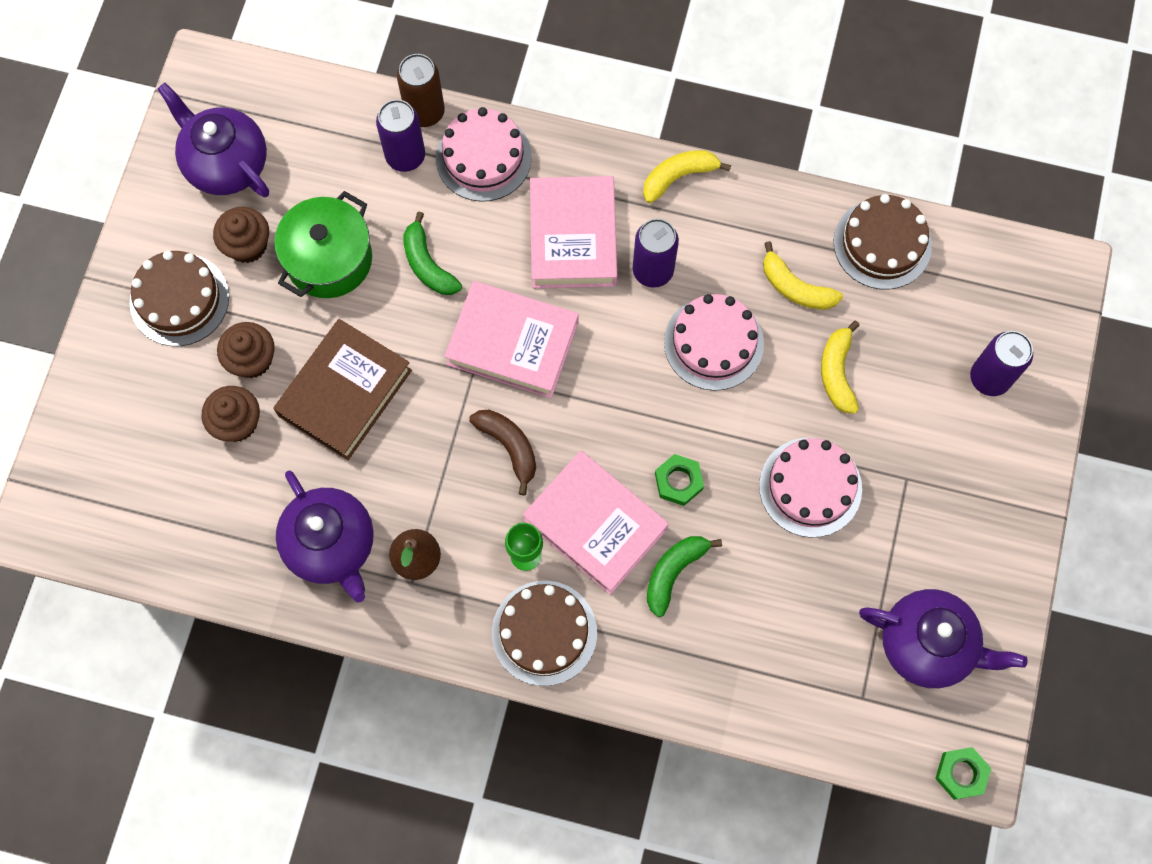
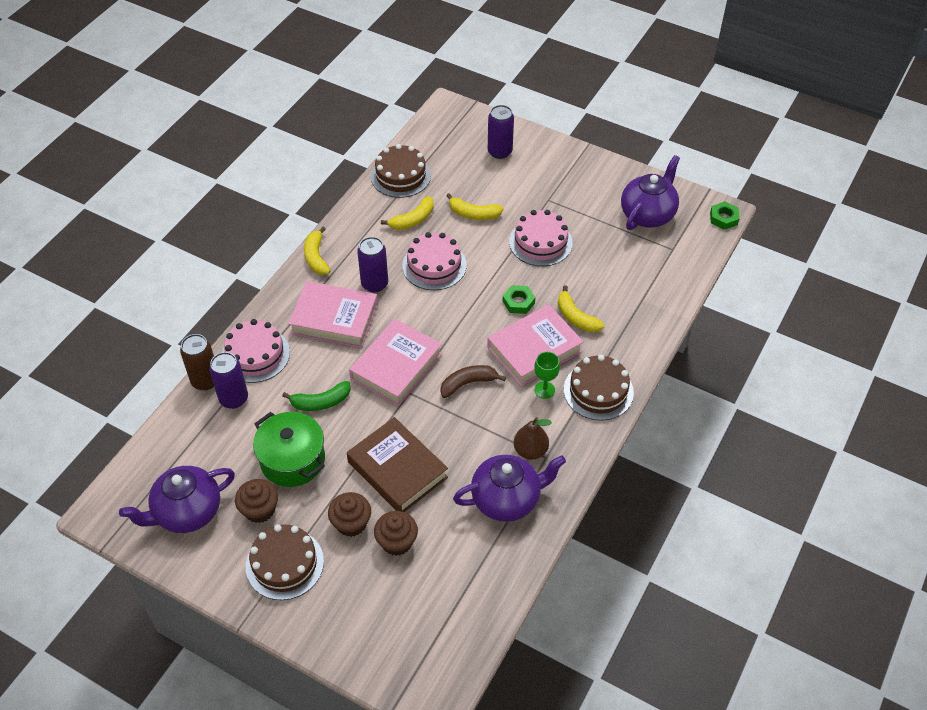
camera: 75 degrees left, 20 degrees down
(674, 572) = (576, 317): green banana -> yellow banana

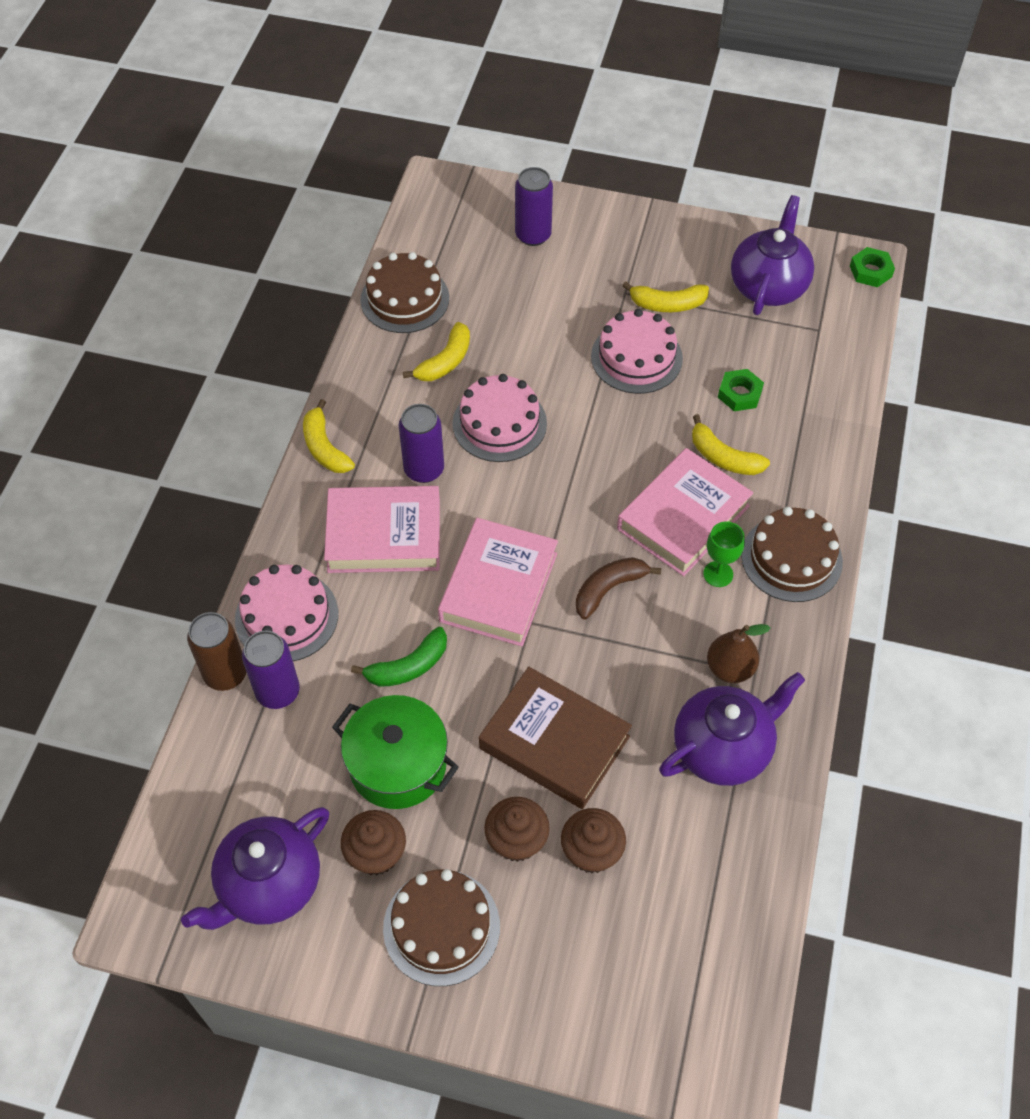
camera: 15 degrees left, 5 degrees up
(473, 214) = (528, 335): yellow banana -> yellow banana (667, 304)
(518, 302) = (637, 452): green nut -> green nut (739, 394)

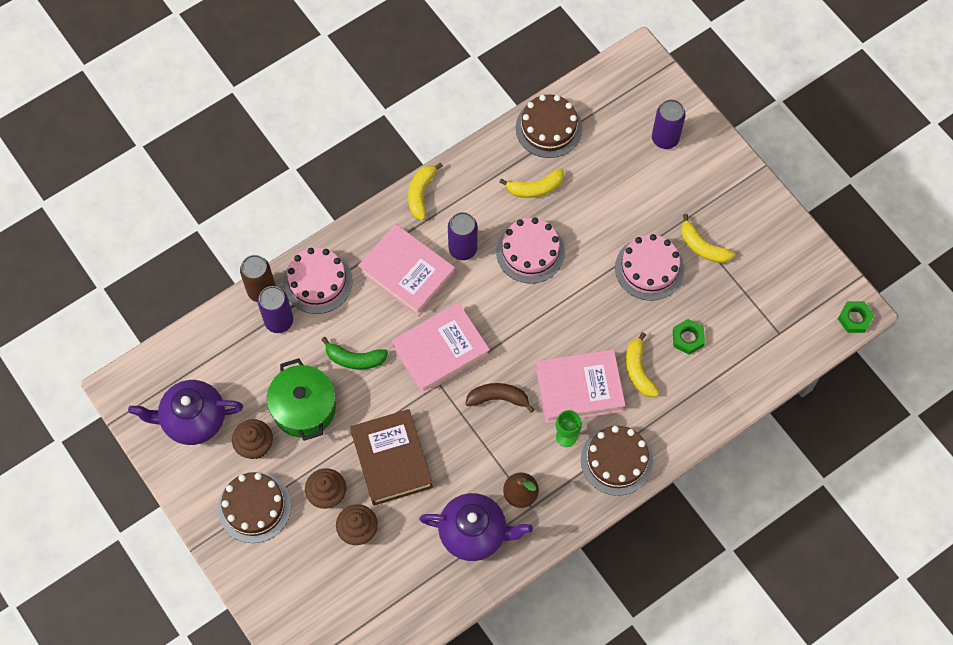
camera: 40 degrees right, 10 degrees up
(768, 286) = (777, 281): purple teapot -> none

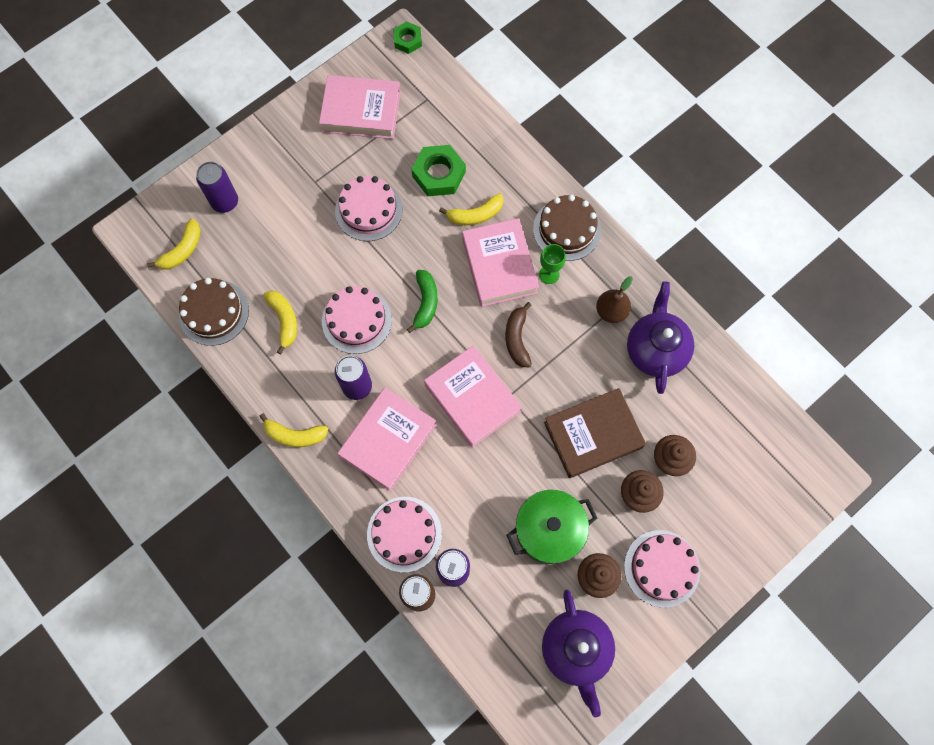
camera: 95 degrees left, 5 degrees up
(254, 507) = (661, 568): brown cake -> pink cake
(355, 359) = (489, 484): green banana -> green banana (425, 303)
(688, 338) = (438, 174): green nut -> green nut, size x1.63
(702, 247) = (343, 165): yellow banana -> yellow banana (182, 250)
(765, 267) = (361, 111): none -> pink book

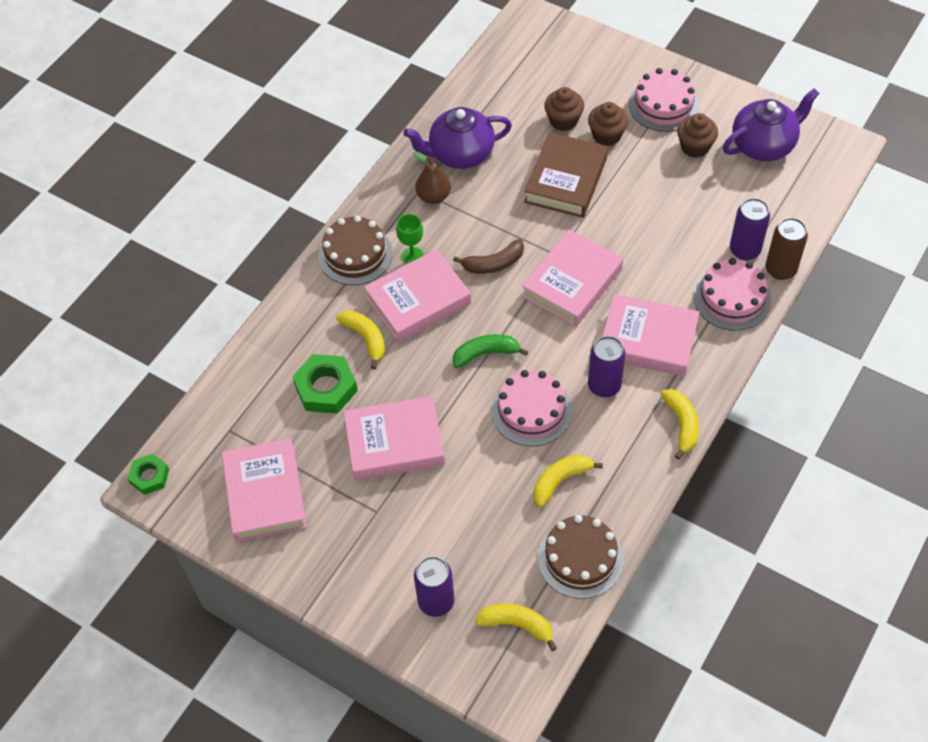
camera: 105 degrees left, 15 degrees down
(368, 210) = (394, 443): pink cake -> pink book
(549, 530) = (671, 190): green pot -> none
(593, 435) = (566, 180): brown book -> brown book turned 60 degrees clockwise

